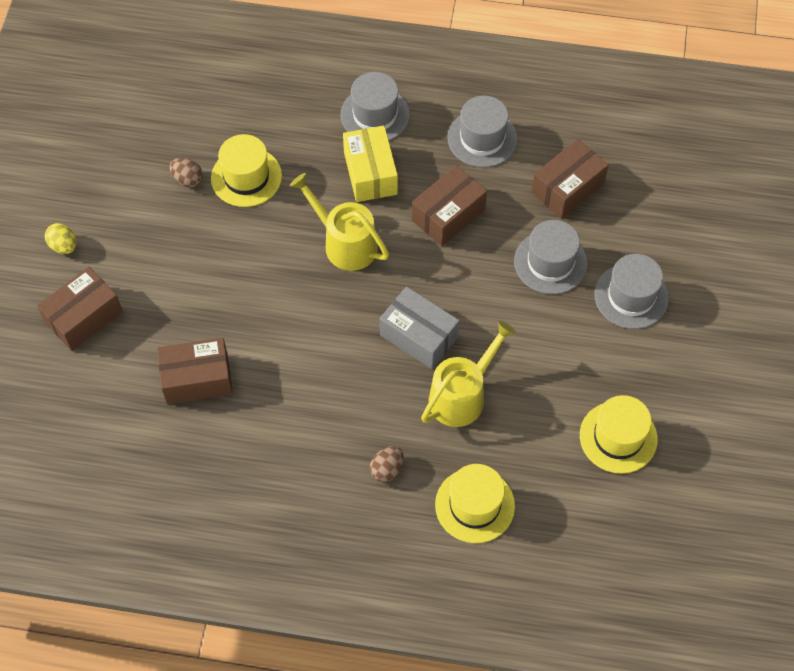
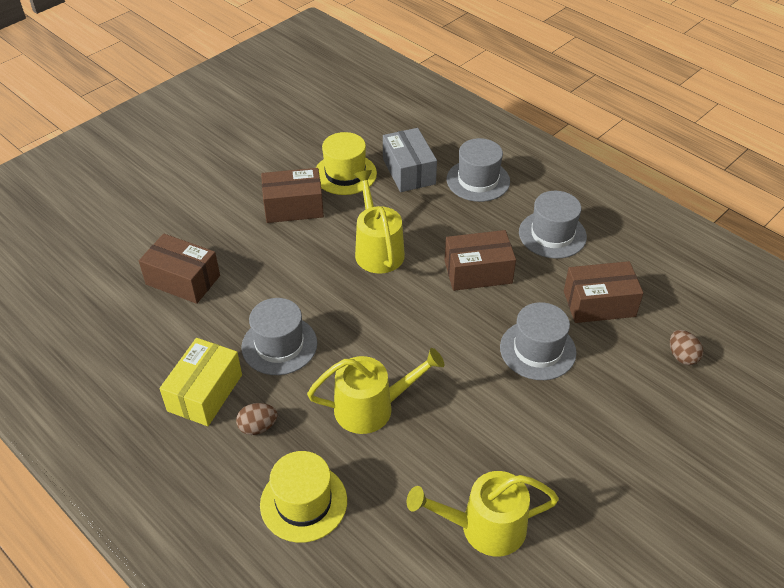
camera: 35 degrees right, 15 degrees down
(63, 246) = (182, 154): yellow egg -> none
(84, 317) = (150, 201): brown box -> brown box (293, 207)
(187, 179) = (303, 156): brown egg -> brown egg (682, 356)
(370, 173) = (440, 215): yellow box -> yellow box (205, 393)
(419, 336) = (376, 343): grey box -> grey box (409, 171)
(618, 437) = (484, 527): yellow hat -> yellow watering can
(631, 296) = (593, 416): grey hat -> grey hat (279, 345)

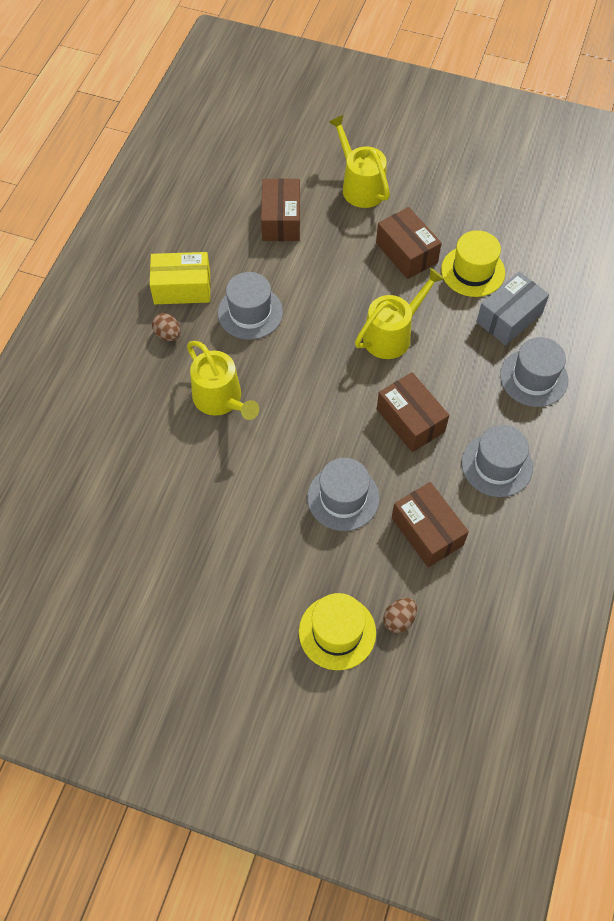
camera: 65 degrees right, 15 degrees up
(303, 502) = (118, 391): yellow hat -> yellow hat (337, 632)
(484, 527) = (148, 516): yellow watering can -> yellow watering can (360, 186)

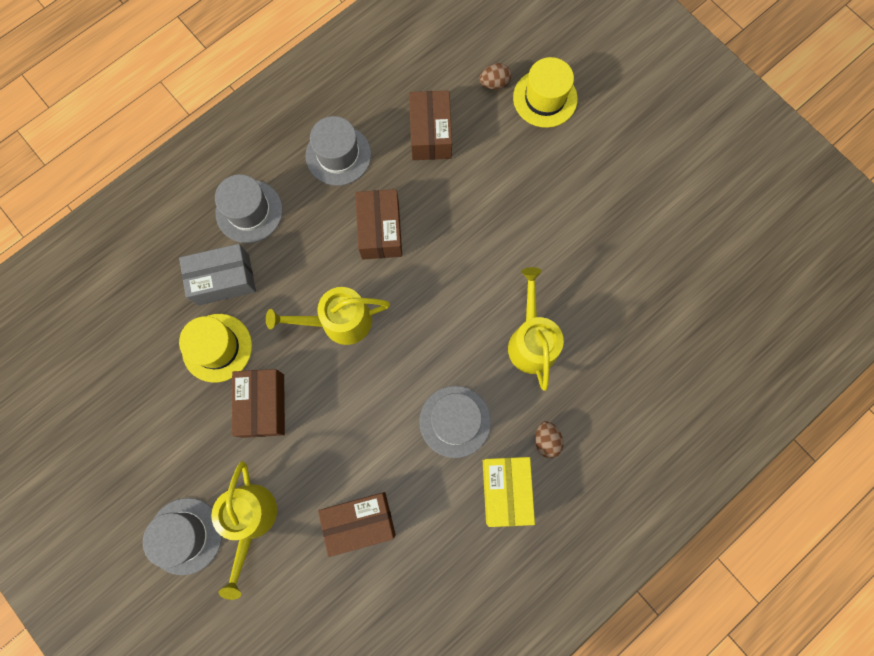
camera: 150 degrees left, 15 degrees up
(182, 288) = (506, 490): yellow box -> yellow box turned 60 degrees clockwise
(281, 220) = (359, 522): brown box -> brown box turned 45 degrees clockwise
(343, 498) = (478, 195): grey hat -> grey hat (185, 536)

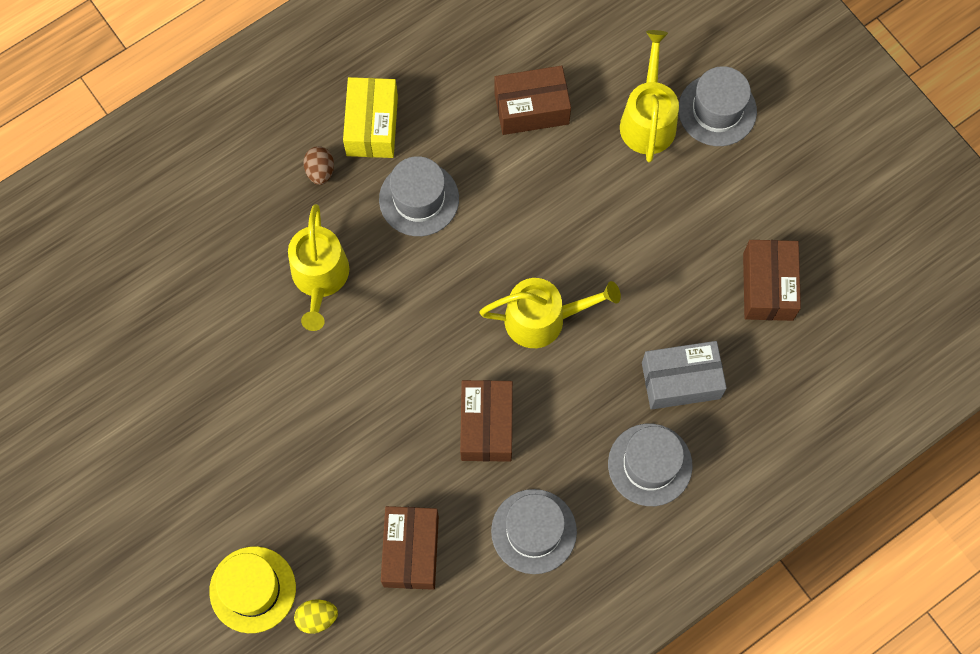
camera: 175 degrees left, 5 degrees down
(217, 348) = (687, 301): yellow hat -> none
(263, 405) = (633, 233): brown box -> brown box (767, 286)
(494, 83) = (317, 618): brown egg -> yellow egg

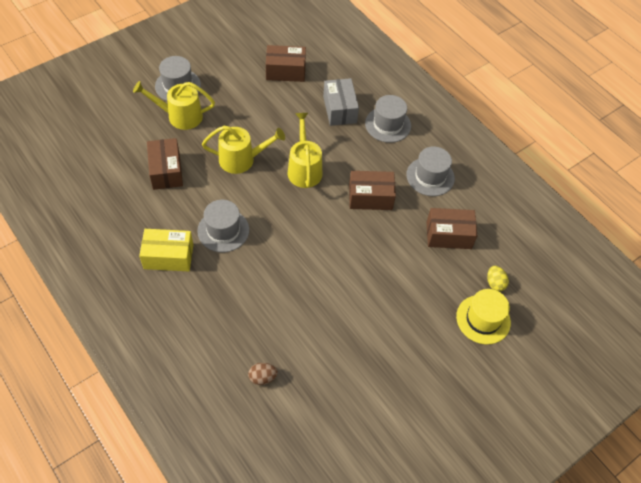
camera: 95 degrees left, 15 degrees down
(320, 171) = (199, 286): brown egg -> brown egg (262, 377)
(320, 278) = (276, 285): yellow watering can -> yellow watering can (241, 159)

